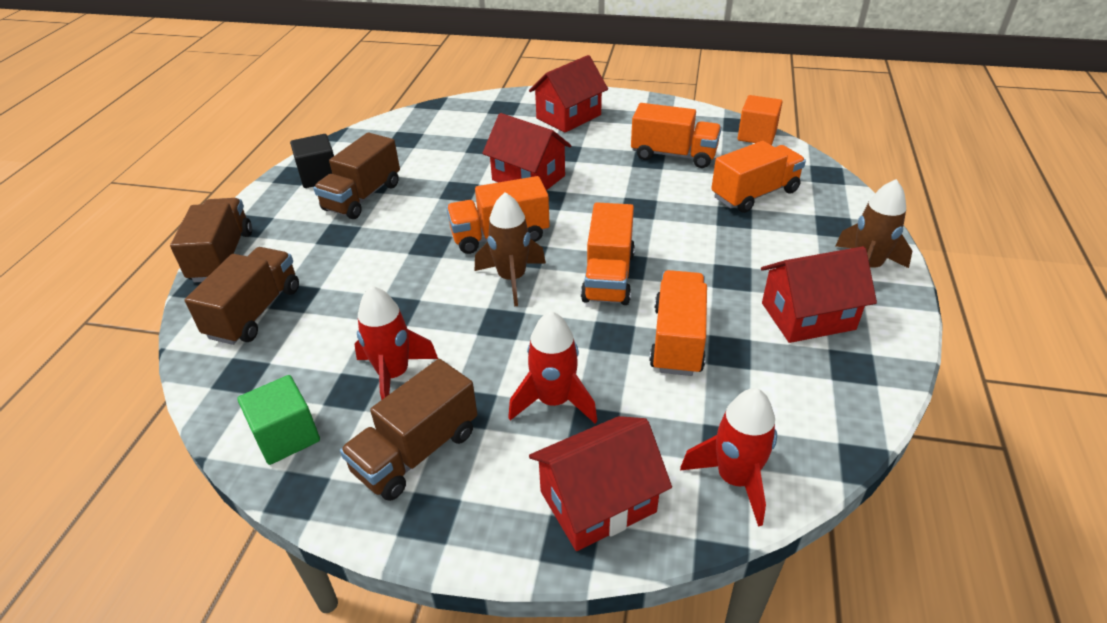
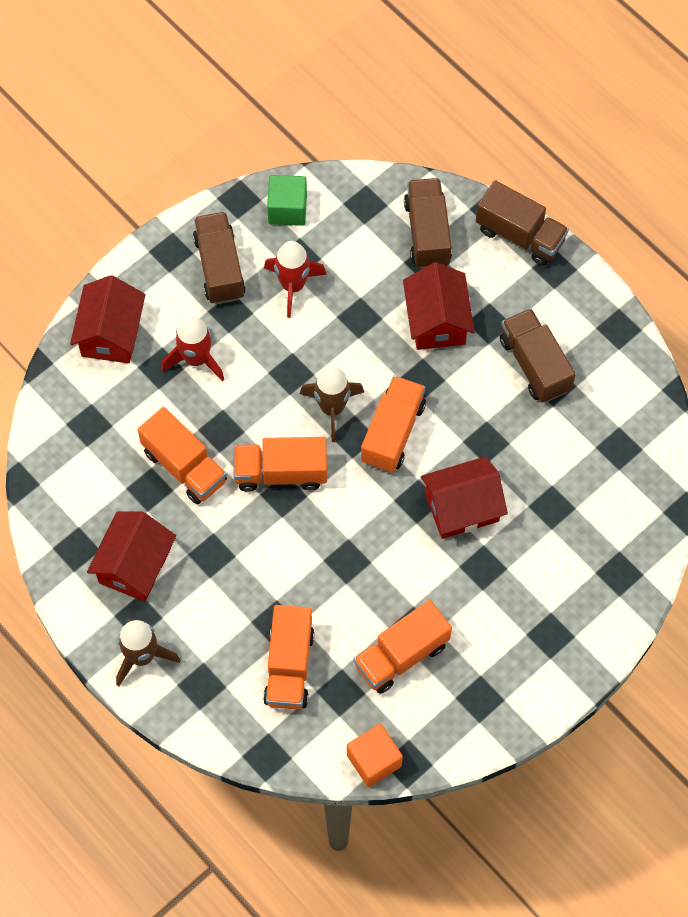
camera: 125 degrees right, 25 degrees up
(255, 312) = (427, 233): brown truck -> brown truck turned 150 degrees counterclockwise
(319, 176) = (599, 347): black cube -> none
(568, 116) = (549, 619): red house -> red house (437, 321)
(608, 276) = (281, 472): orange truck -> orange truck turned 45 degrees counterclockwise
(735, 479) = (66, 409): red rocket -> none

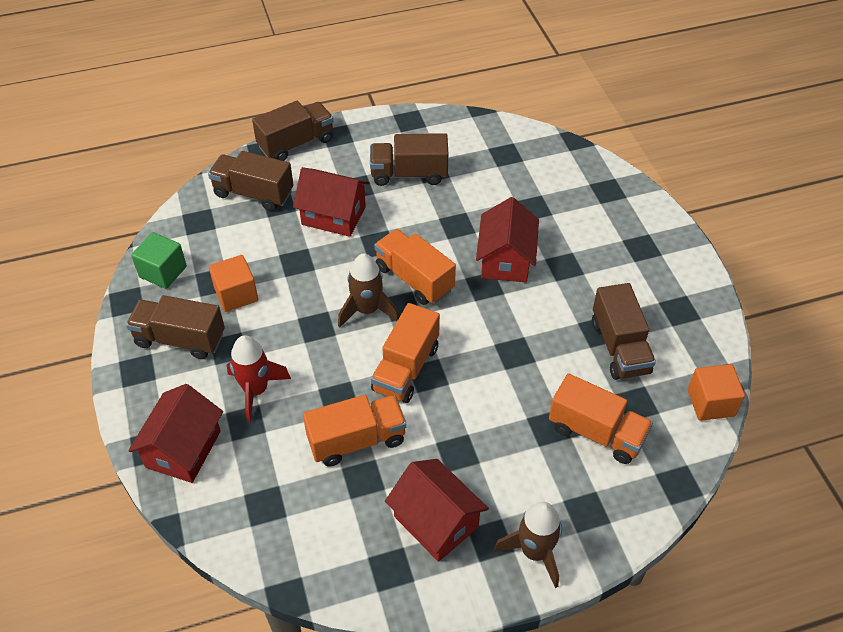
camera: 65 degrees left, 15 degrees down
(111, 334) = (183, 449): red house -> red house turned 75 degrees clockwise
(293, 286) = (236, 294): red rocket -> orange cube
(401, 655) = (619, 347): orange truck -> brown truck

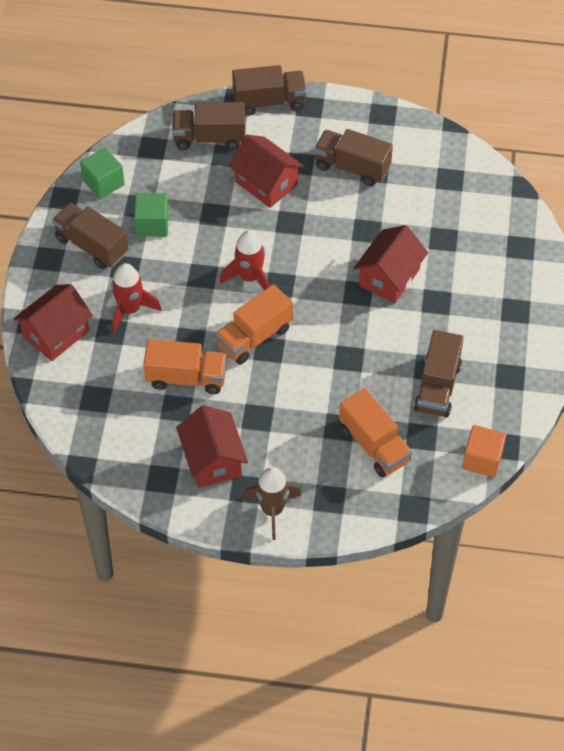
camera: 25 degrees right, 5 degrees up
(236, 294) = (152, 224): orange cube -> green cube
(253, 193) = (209, 138): brown truck -> brown truck turned 45 degrees counterclockwise
(367, 310) = (249, 277): brown rocket -> red rocket
(414, 279) = (303, 265): orange truck -> none

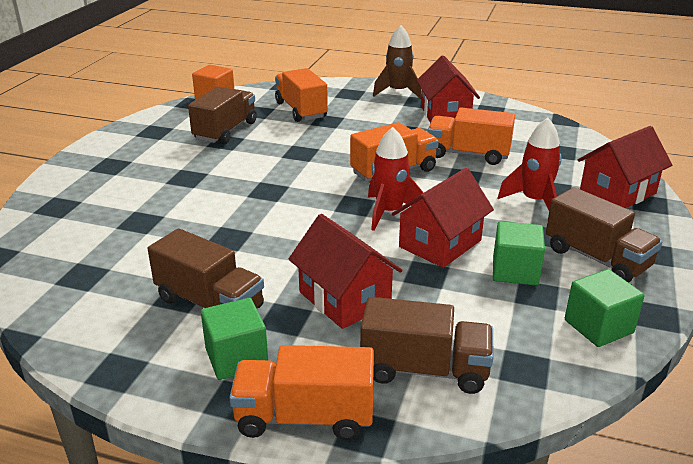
camera: 170 degrees left, 25 degrees down
(269, 102) = (304, 417): brown truck -> orange truck
(319, 131) = (236, 358): none -> green cube
(389, 277) = (226, 198): red house -> red house (440, 244)

